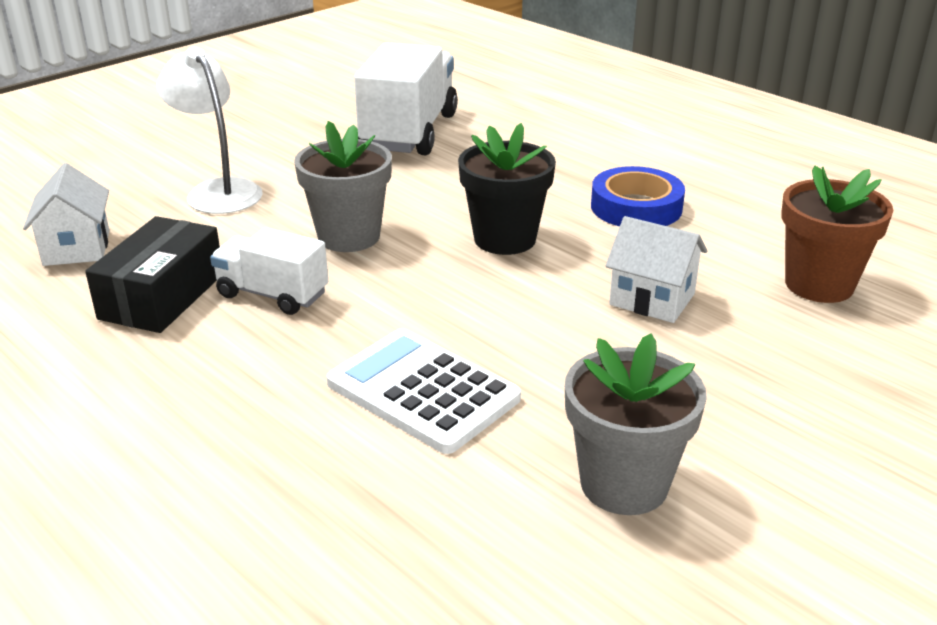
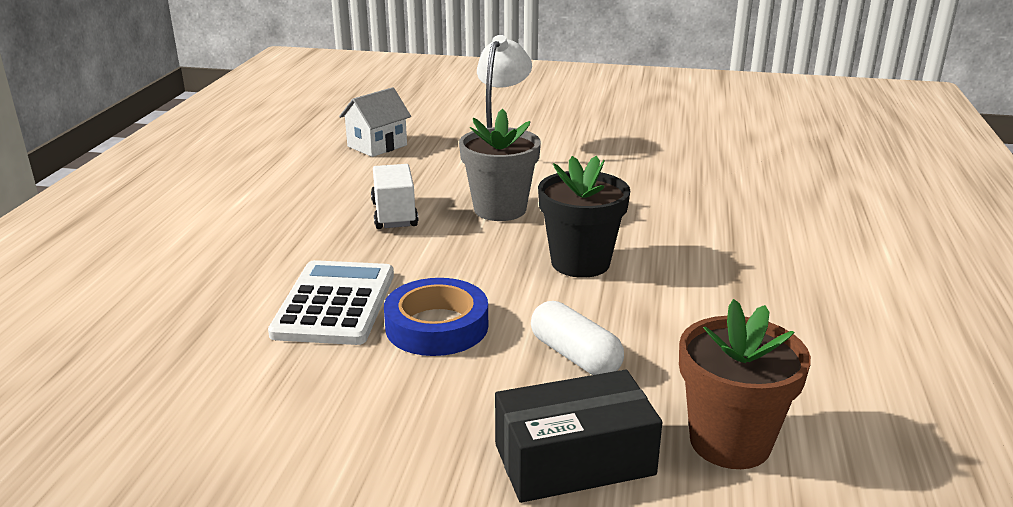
camera: 55 degrees right, 5 degrees down
(162, 296) = (354, 186): black box -> black box (574, 459)
(409, 132) = (687, 172): white truck -> none
(624, 484) = (291, 423): grey flower pot -> none
(636, 207) = (726, 300): blue tape -> blue tape (437, 326)
(652, 299) = (575, 356): white house -> white capsule

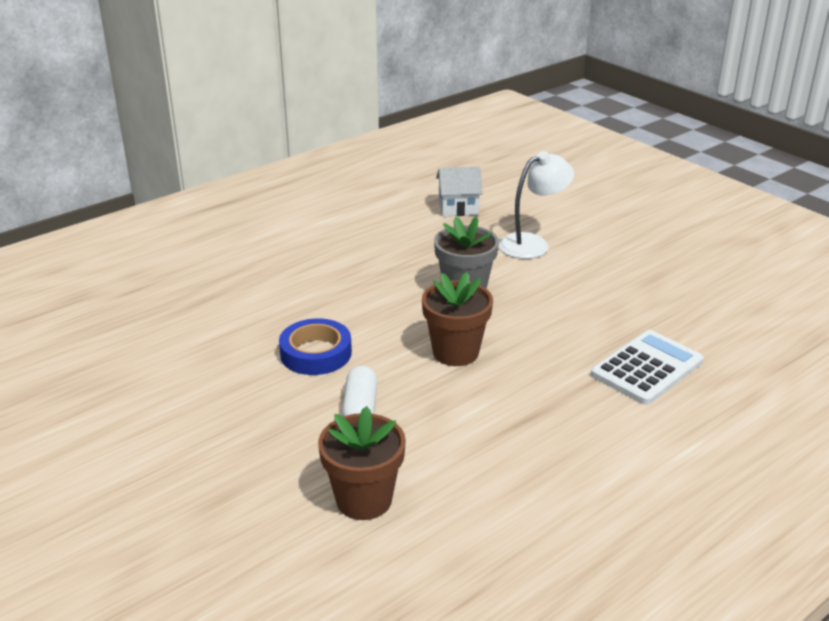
camera: 40 degrees right, 5 degrees up
(334, 304) = (284, 314): white calculator -> white calculator (646, 368)
(394, 214) = (395, 267): white truck -> none
(574, 459) = (275, 461): black box -> none
(580, 263) = (455, 352): black flower pot -> brown flower pot

